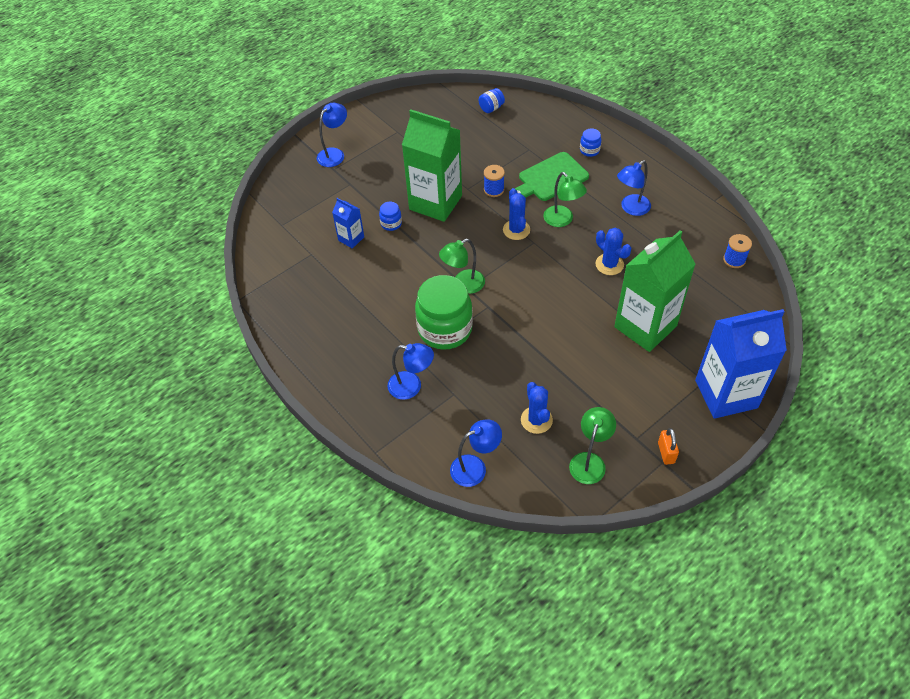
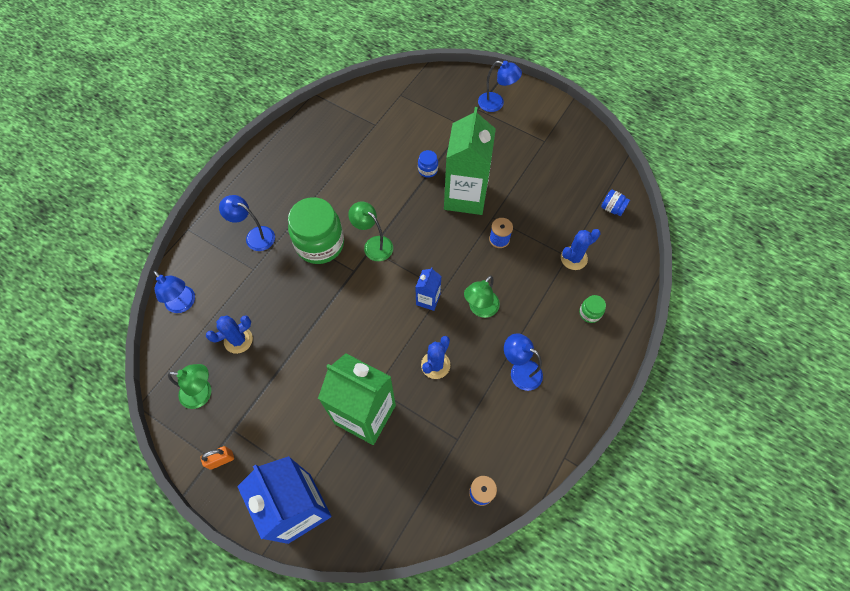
camera: 70 degrees right, 10 degrees up
(351, 238) = (401, 146): blue carton -> blue carton (428, 299)
(412, 386) = (255, 236): blue lamp -> blue lamp turned 120 degrees clockwise
(516, 230) = (453, 271): blue cactus -> blue cactus (573, 258)
(550, 178) = (533, 285): green cutting board -> none
(589, 150) = (589, 313): blue jar -> green jar

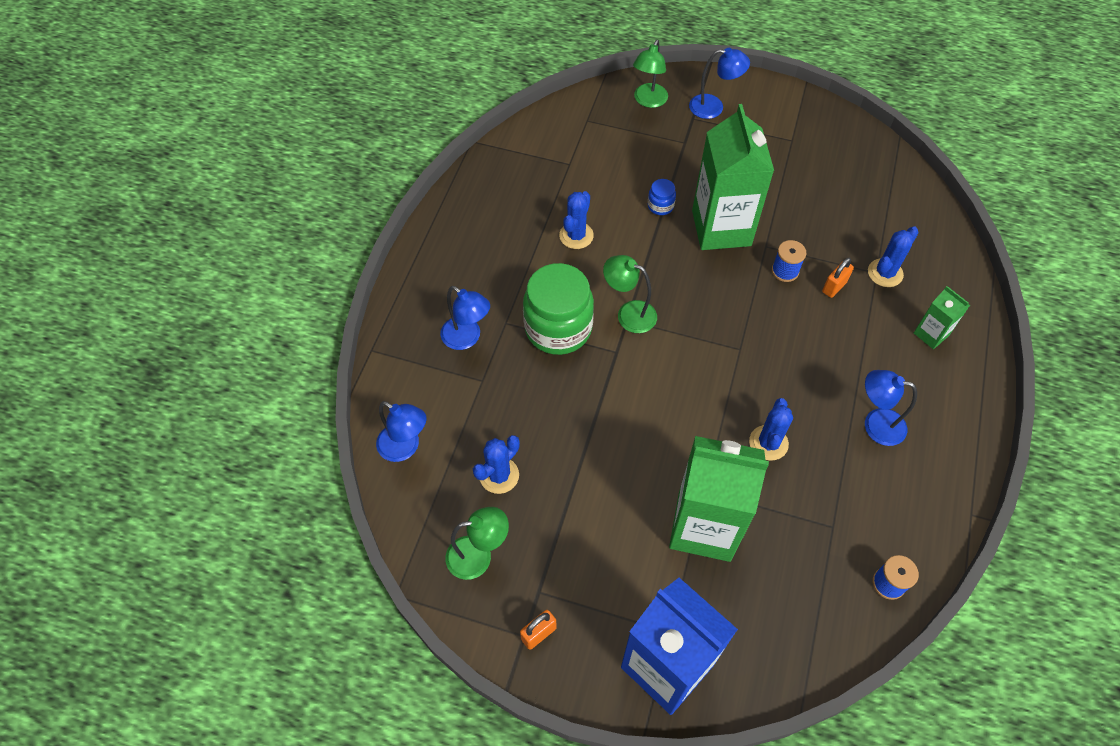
camera: 15 degrees left, 5 degrees down
(255, 236) = (467, 338): blue lamp -> blue lamp turned 150 degrees counterclockwise
(359, 179) = (576, 235): none -> blue cactus
(428, 299) = (726, 365): blue carton -> none
(480, 309) = (796, 361): green lamp -> green lamp (648, 101)
(531, 260) = (834, 287): none -> orange padlock
(589, 313) = (931, 334): green jar -> green carton
(612, 208) = (906, 203): blue jar -> none

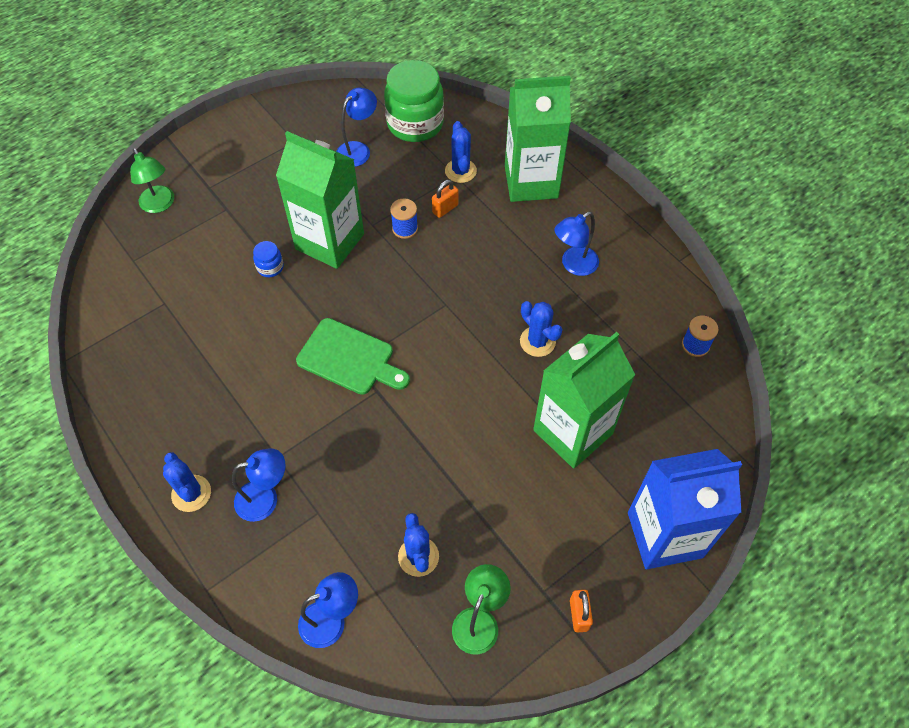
camera: 55 degrees left, 0 degrees up
(558, 328) = (318, 419): green jar -> green jar (415, 124)
(576, 235) = (241, 346): blue cactus -> blue cactus (191, 493)
(629, 313) = (350, 358): green lamp -> green cutting board
(714, 107) = (213, 167): blue lamp -> blue lamp (358, 150)
(834, 287) = (445, 209): orange padlock -> orange padlock turned 60 degrees clockwise
(931, 334) = (531, 182): green carton -> green carton, size x2.17

